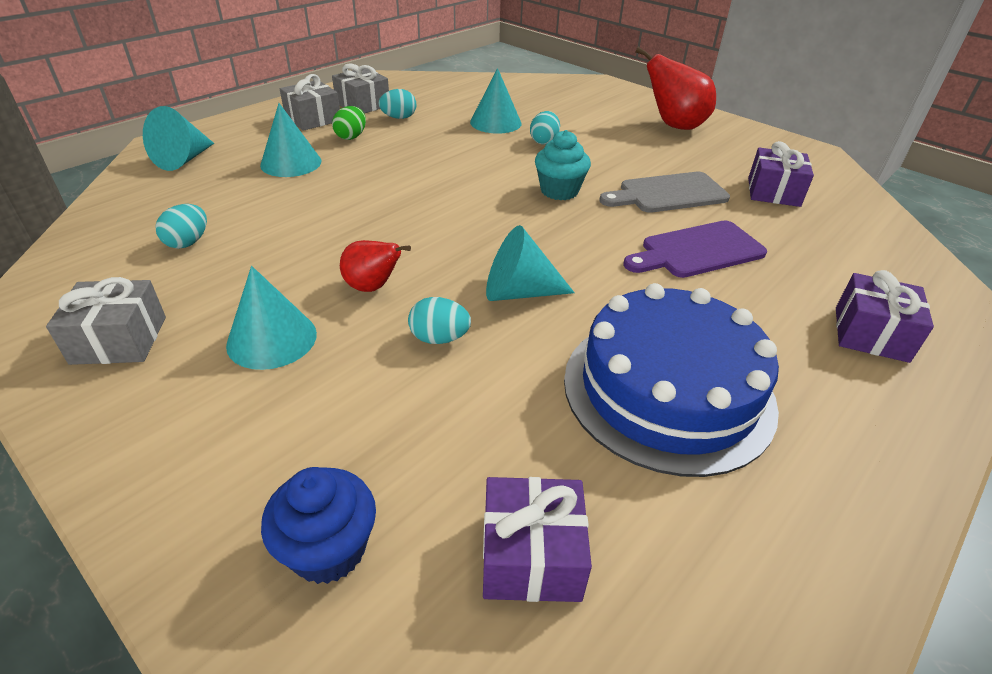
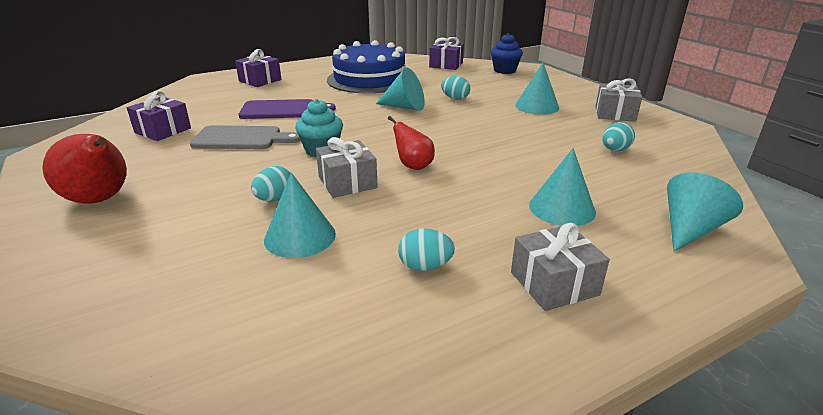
camera: 160 degrees left, 10 degrees down
(351, 137) = (496, 238): green egg -> none
(363, 105) = (475, 311): grey gift -> grey gift (347, 182)
(373, 287) = (485, 117): red pear -> red pear (413, 166)

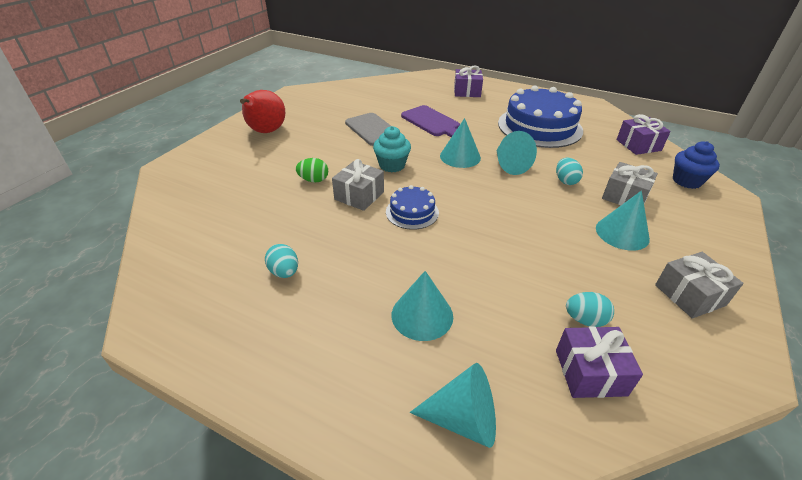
camera: 55 degrees right, 10 degrees up
(163, 130) = (355, 104): purple gift -> purple gift (590, 372)
(275, 199) = (314, 180): turquoise egg -> green egg
(300, 236) = (281, 209): turquoise cone -> turquoise cone (460, 156)
(413, 166) = (412, 212): red pear -> blue cake
(554, 283) = (306, 343): grey gift -> grey gift (625, 196)

